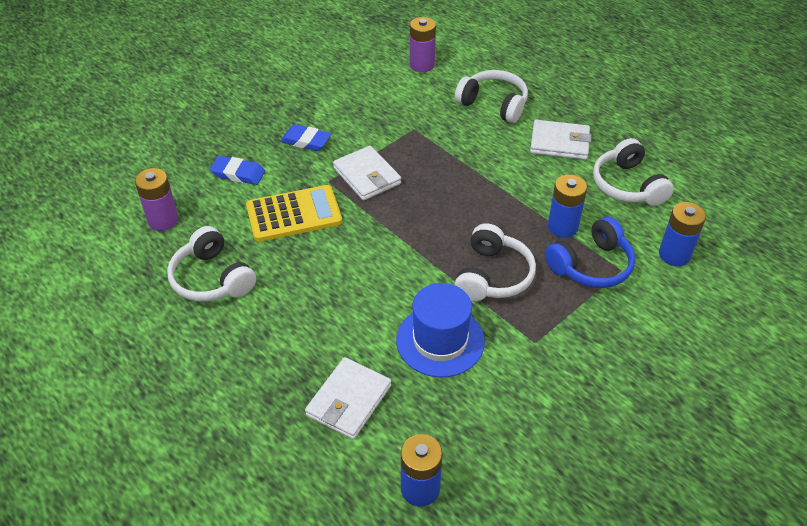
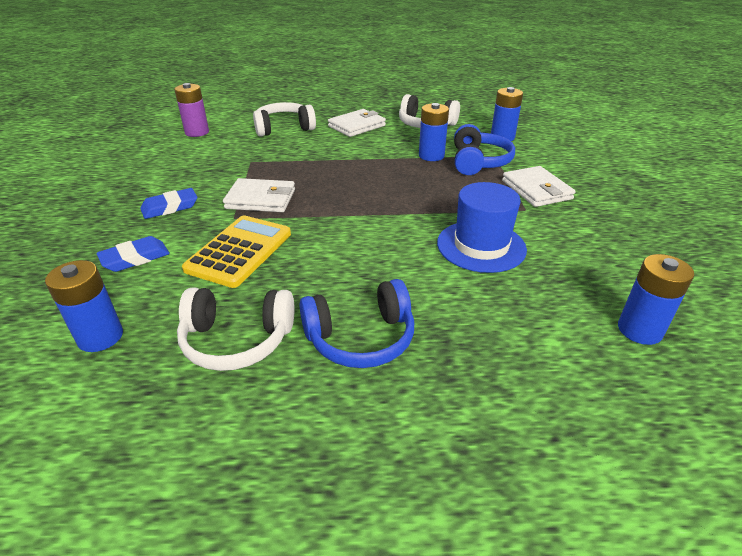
camera: 50 degrees left, 10 degrees down
(163, 220) = (100, 337): purple battery -> blue battery
(266, 334) = (361, 338): none -> blue headphones
(349, 400) = (501, 324): white wallet -> white wallet (536, 190)
(493, 276) = (442, 197): white headphones -> none

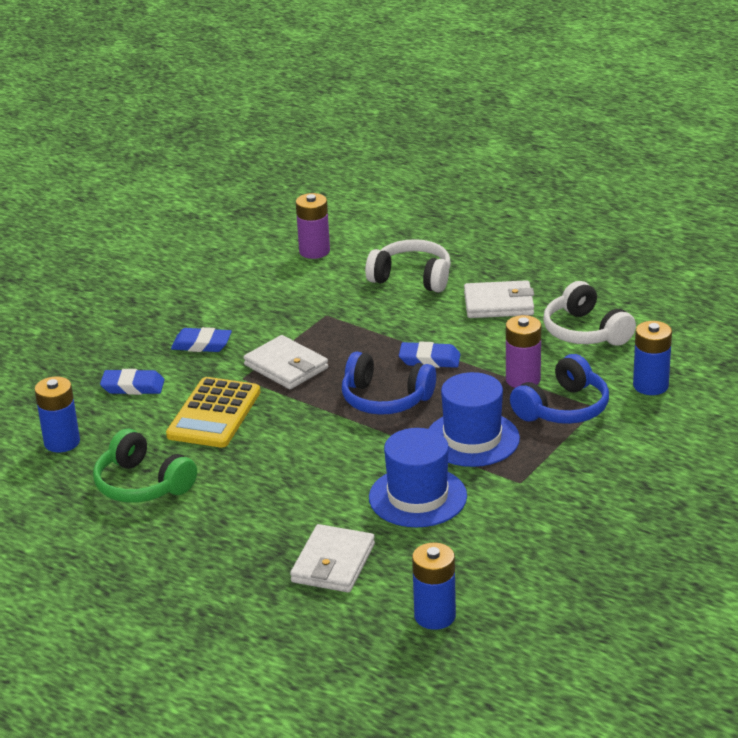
camera: 40 degrees right, 5 degrees down
(237, 340) = (142, 485): white headphones -> green headphones
(239, 251) = (214, 414): yellow calculator -> yellow calculator turned 135 degrees clockwise
(358, 163) = (429, 359): none -> blue eraser
(361, 338) = (223, 522): blue headphones -> blue headphones (385, 399)
(431, 156) = (523, 379): blue battery -> purple battery
(455, 196) = (472, 439): none -> blue hat
(536, 190) = (569, 467): white wallet -> white wallet (333, 563)

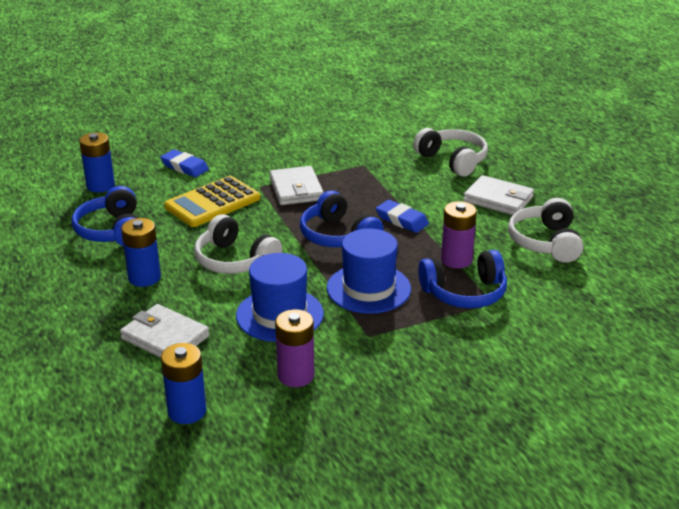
camera: 30 degrees right, 0 degrees up
(142, 485) = (112, 231): green headphones -> blue headphones
(201, 344) = (259, 156): blue eraser -> none
(311, 464) = (235, 261): none -> white headphones
(314, 251) = (403, 122): purple battery -> purple battery (296, 375)
(333, 563) = (165, 337): white wallet -> white wallet turned 75 degrees clockwise
(650, 385) = (557, 303): blue battery -> blue battery (144, 278)

